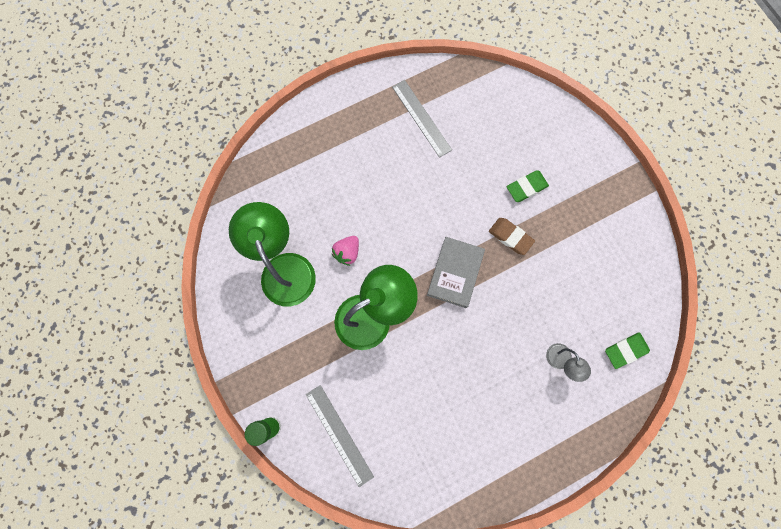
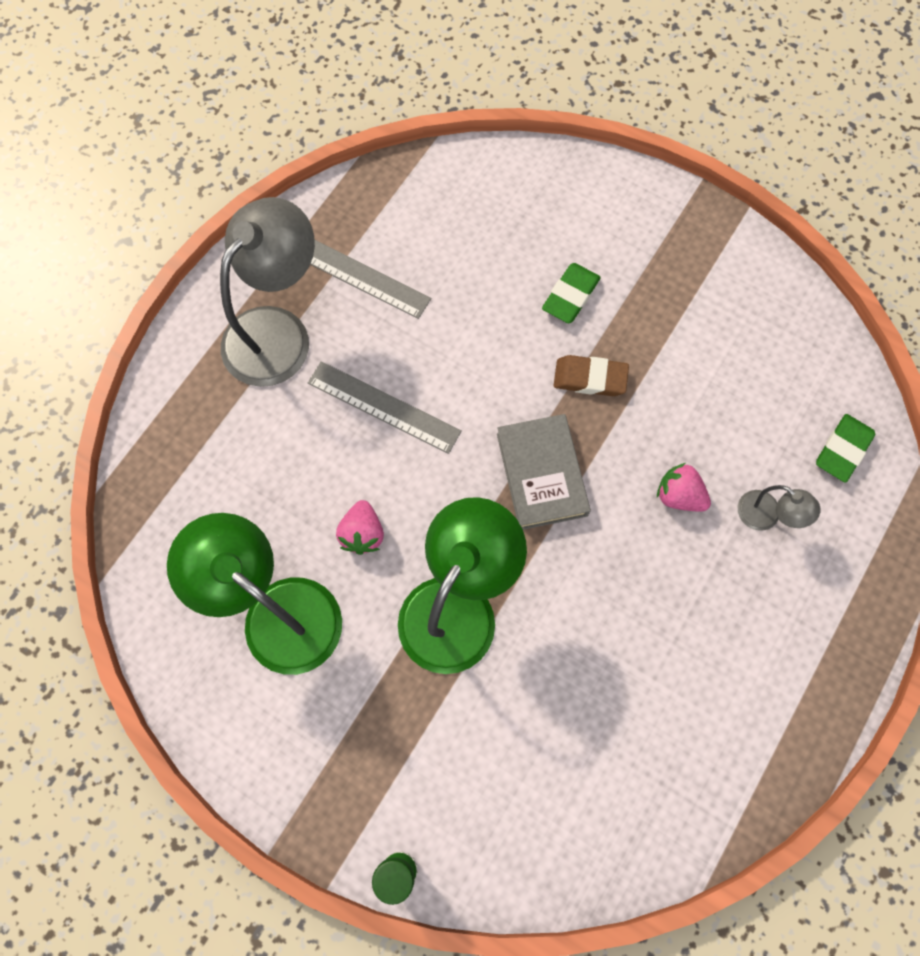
camera: 30 degrees left, 5 degrees down
(339, 434) = (512, 817): grey ruler -> grey ruler (384, 407)
(364, 126) = (277, 331): none -> grey lamp
(520, 324) = (679, 495): none -> pink strawberry

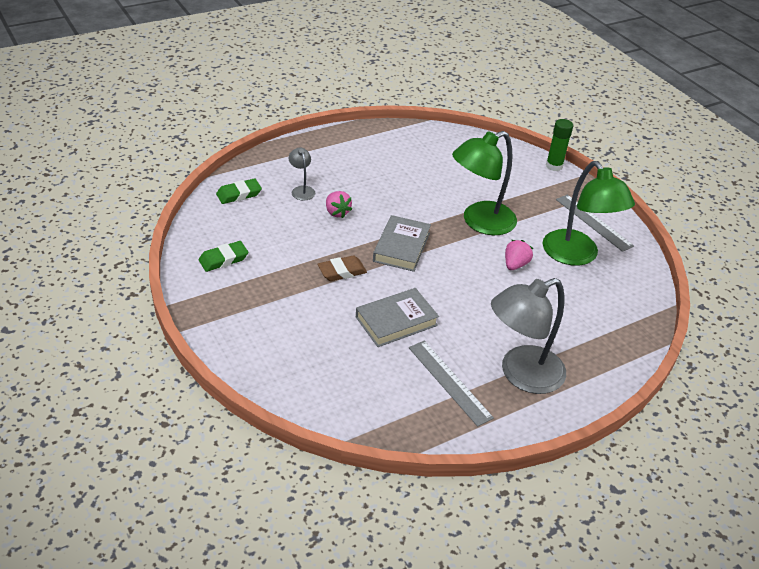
camera: 155 degrees left, 30 degrees down
(384, 407) = (472, 309): grey ruler -> grey ruler (593, 222)
(469, 332) = (396, 321): none -> grey book
(570, 296) = (319, 311): green eraser -> green eraser (223, 259)
(590, 378) = (342, 271): brown eraser -> brown eraser turned 60 degrees counterclockwise

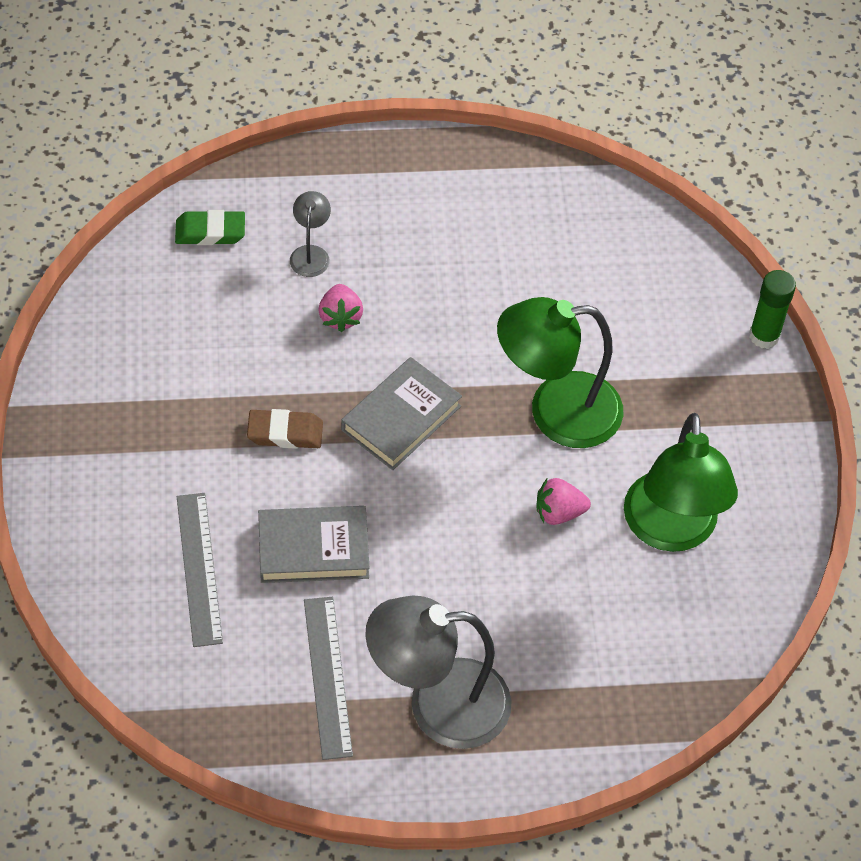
camera: 25 degrees right, 15 degrees up
(223, 259) = (126, 351): green eraser -> none
(515, 264) = (559, 512): pink strawberry -> pink strawberry turned 150 degrees counterclockwise
(593, 222) = (748, 475): grey ruler -> grey ruler (199, 568)

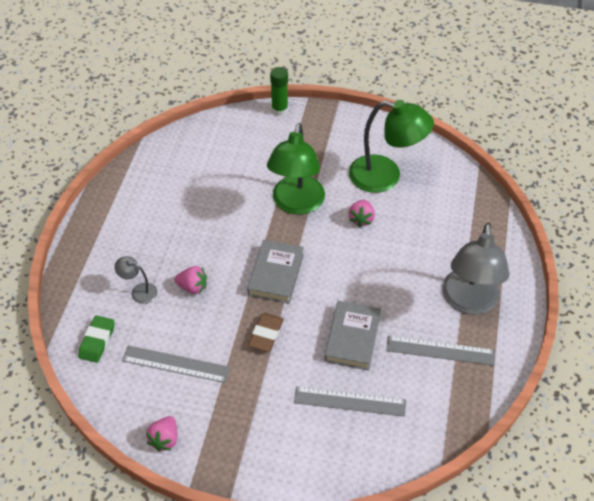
camera: 70 degrees left, 5 degrees down
(78, 357) = (165, 439): none -> pink strawberry
(200, 335) = (176, 364): none -> grey ruler
(401, 418) = (276, 274): grey book -> grey book turned 45 degrees clockwise

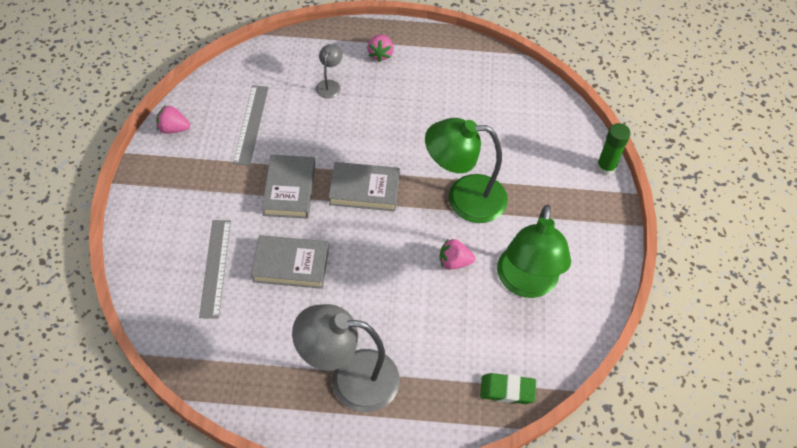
camera: 80 degrees right, 5 degrees up
(97, 341) = (272, 65): green eraser -> green eraser (507, 390)
(193, 287) = (339, 124): pink strawberry -> pink strawberry (380, 54)
(266, 334) = (289, 189): brown eraser -> grey book
(440, 350) = (281, 350): grey ruler -> none

